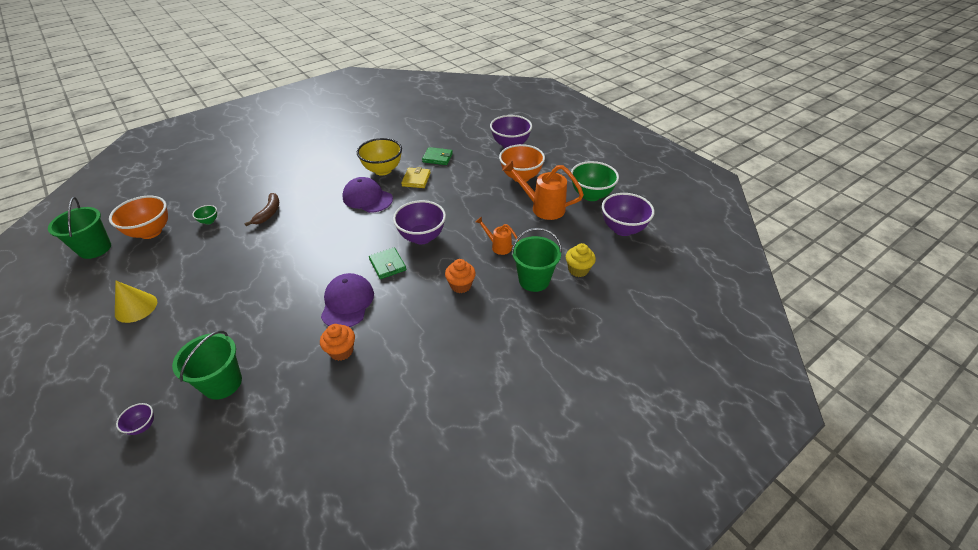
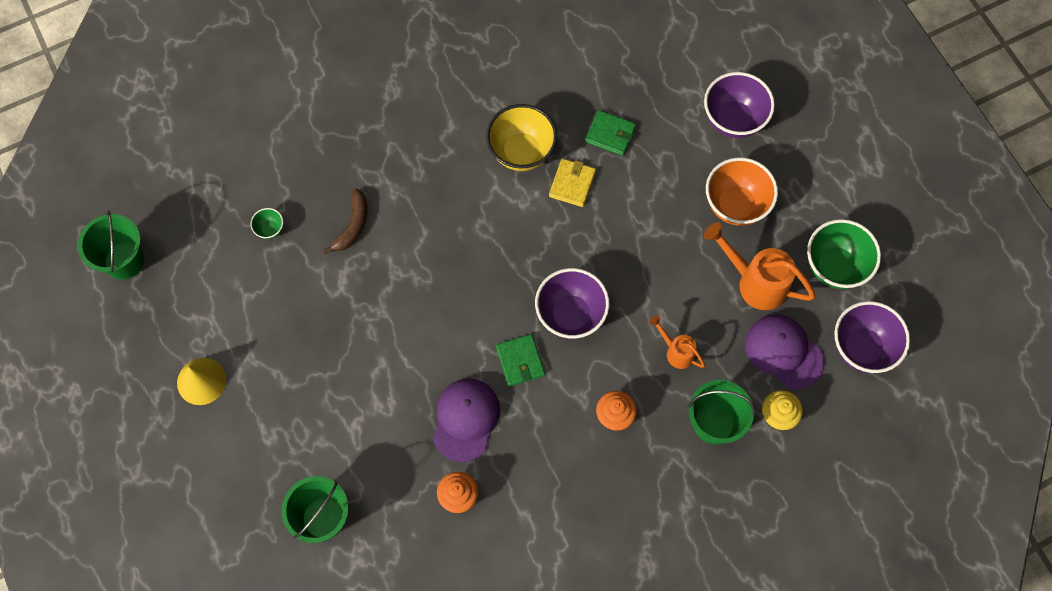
camera: 10 degrees right, 25 degrees up
(143, 426) = (244, 560): purple bowl -> none
(151, 232) = (192, 239): orange bowl -> none
(367, 198) = (496, 216): purple cap -> purple cap (784, 351)

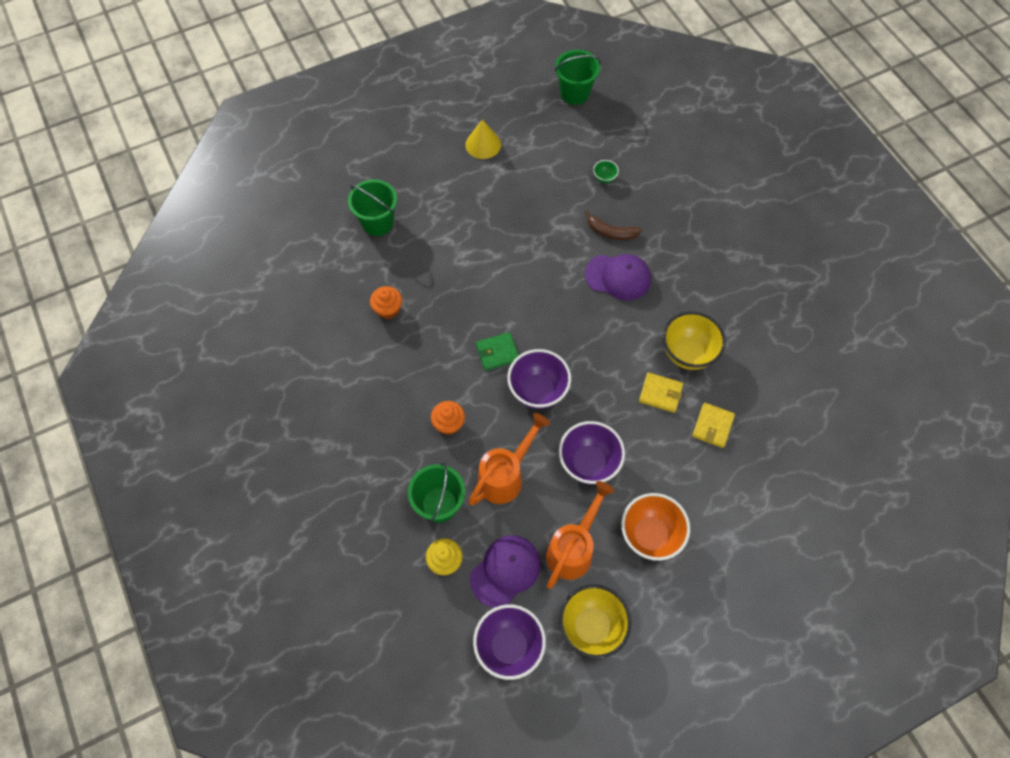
camera: 90 degrees right, 5 degrees down
(466, 419) = (449, 314): purple cap -> purple cap (618, 277)
(610, 134) = (712, 426): green wallet -> yellow wallet
(676, 351) = (506, 475): orange watering can -> orange watering can, size x1.79
(733, 120) = (740, 538): purple bowl -> purple bowl (588, 463)
(835, 267) = (591, 626): green bowl -> yellow bowl

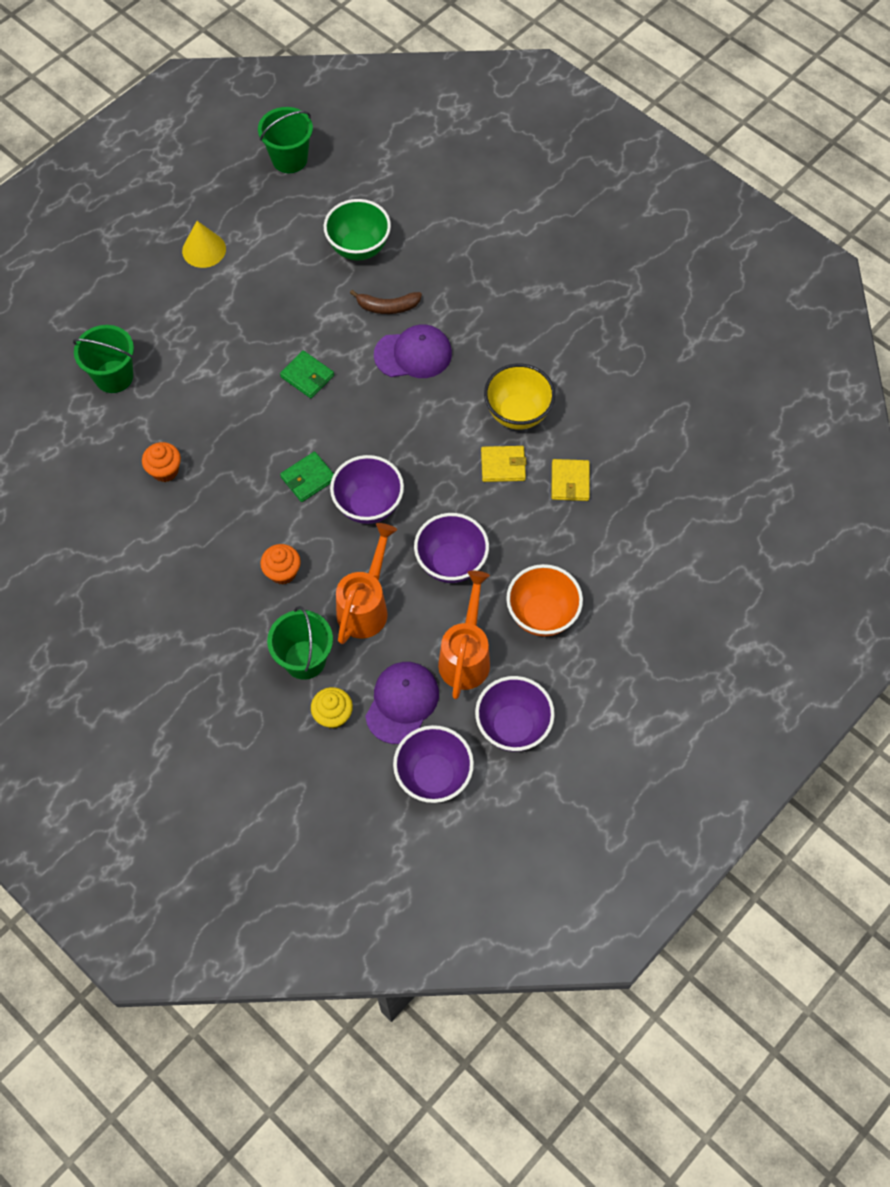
camera: 20 degrees left, 0 degrees up
(526, 268) = (307, 376): none -> green wallet
(591, 626) = (513, 726): yellow bowl -> purple bowl
(604, 178) = (359, 248): green bowl -> green bowl, size x2.18

